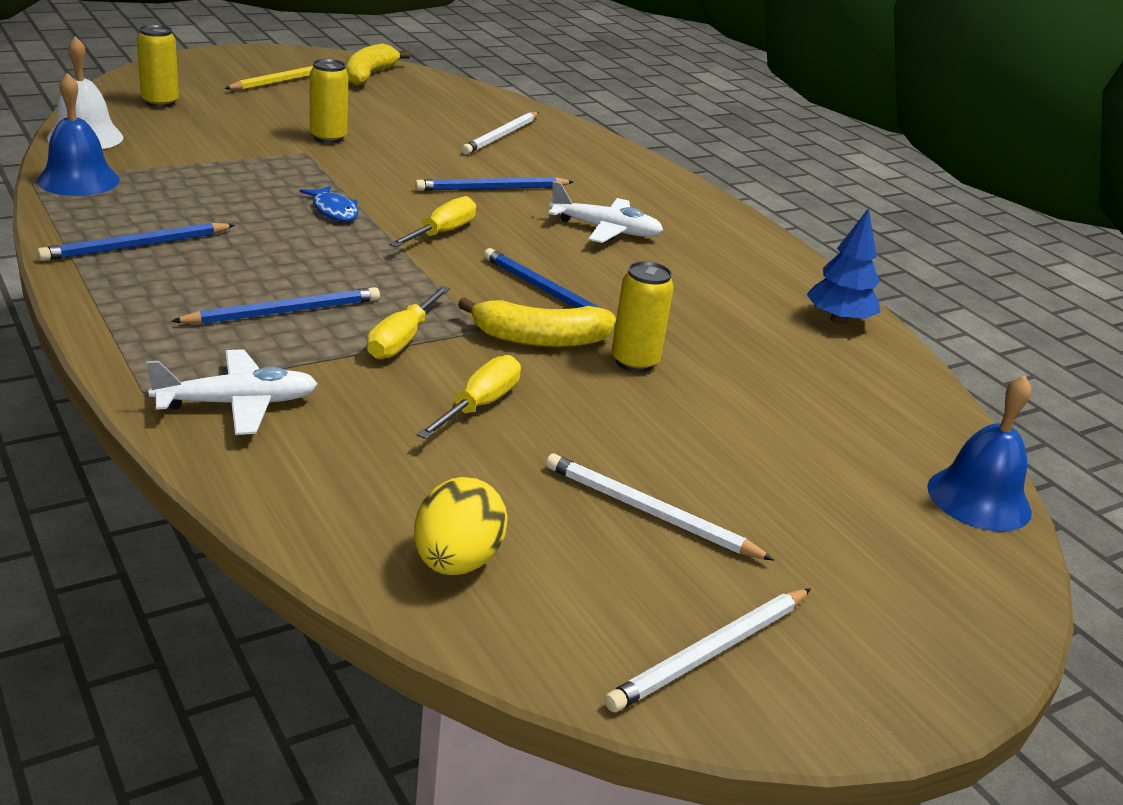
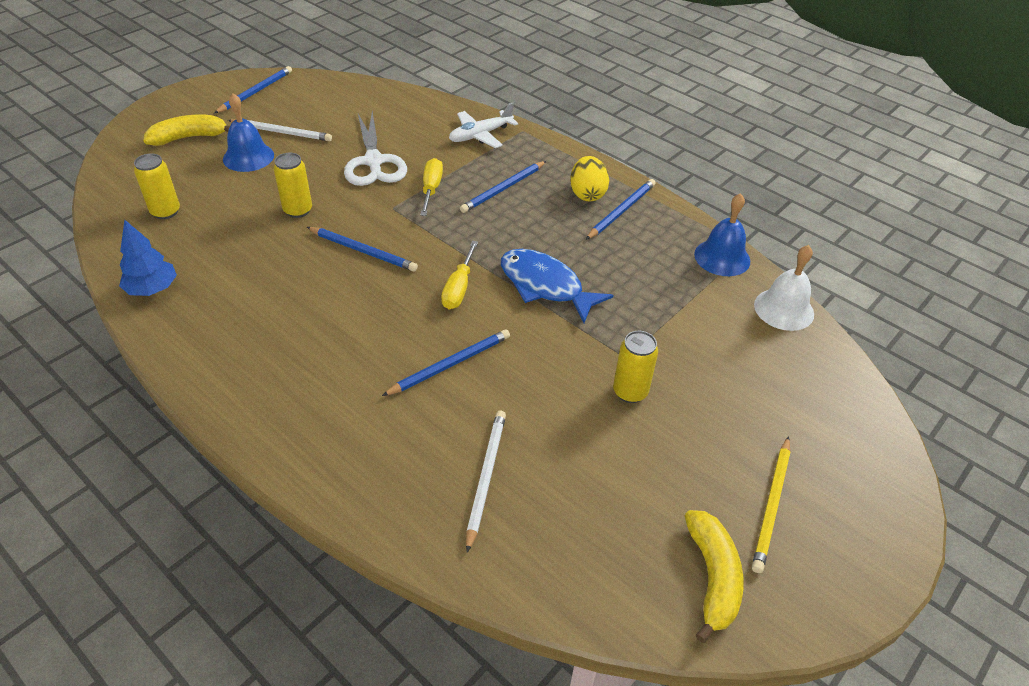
camera: 165 degrees right, 15 degrees up
(160, 102) = (807, 390): yellow can -> yellow can (165, 212)
(334, 211) = (545, 286): blue fish -> blue fish, size x1.88
(456, 562) = (355, 99): yellow egg -> yellow egg (587, 194)
(479, 405) = (374, 162): yellow screwdriver -> white scissors
(540, 339) = (357, 211): yellow banana -> yellow banana (189, 137)
(606, 230) = (338, 338): white plane -> none
(710, 653) = (256, 92): white pencil -> blue pencil
(979, 499) = (113, 175): blue bell -> blue bell (248, 157)

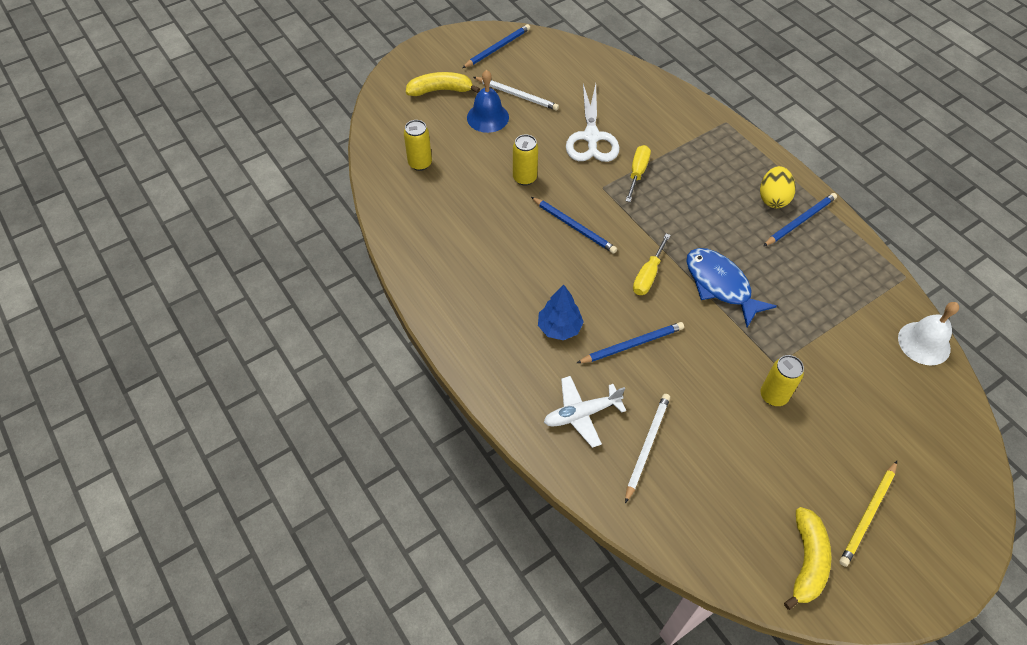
camera: 15 degrees right, 10 degrees up
(152, 289) = (408, 236): blue tree -> blue tree (559, 328)
(480, 135) = (687, 121): white plane -> white plane (581, 414)
(503, 189) = (699, 182): blue pencil -> none
(722, 257) = (881, 282): blue bell -> none

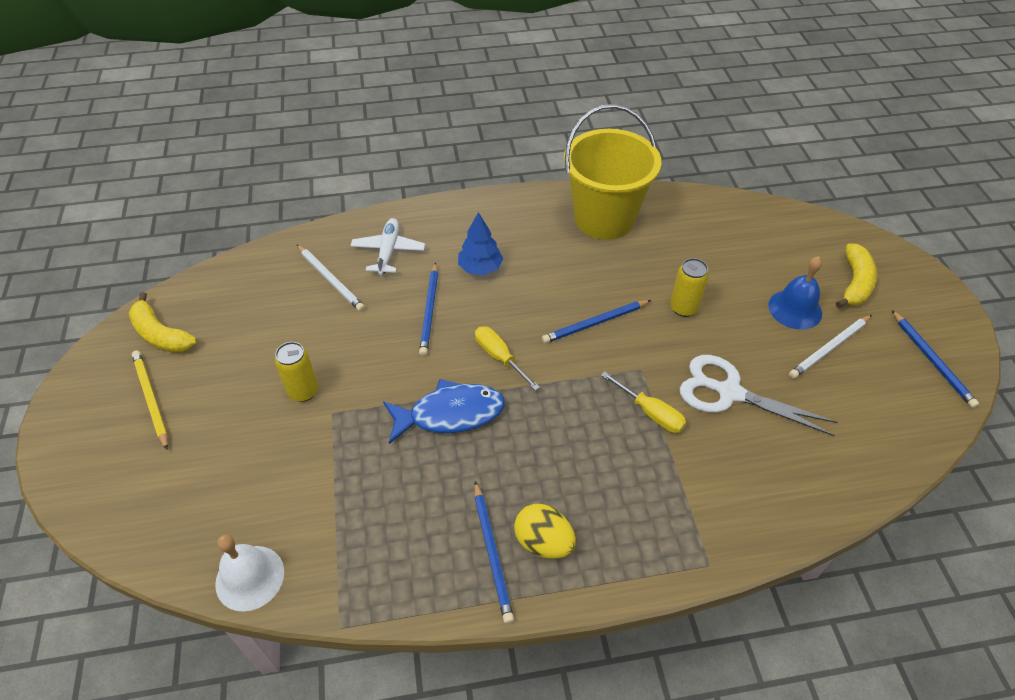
camera: 115 degrees right, 5 degrees down
(420, 163) = (737, 236): yellow can -> none
(443, 257) = (604, 219): none -> yellow bucket

